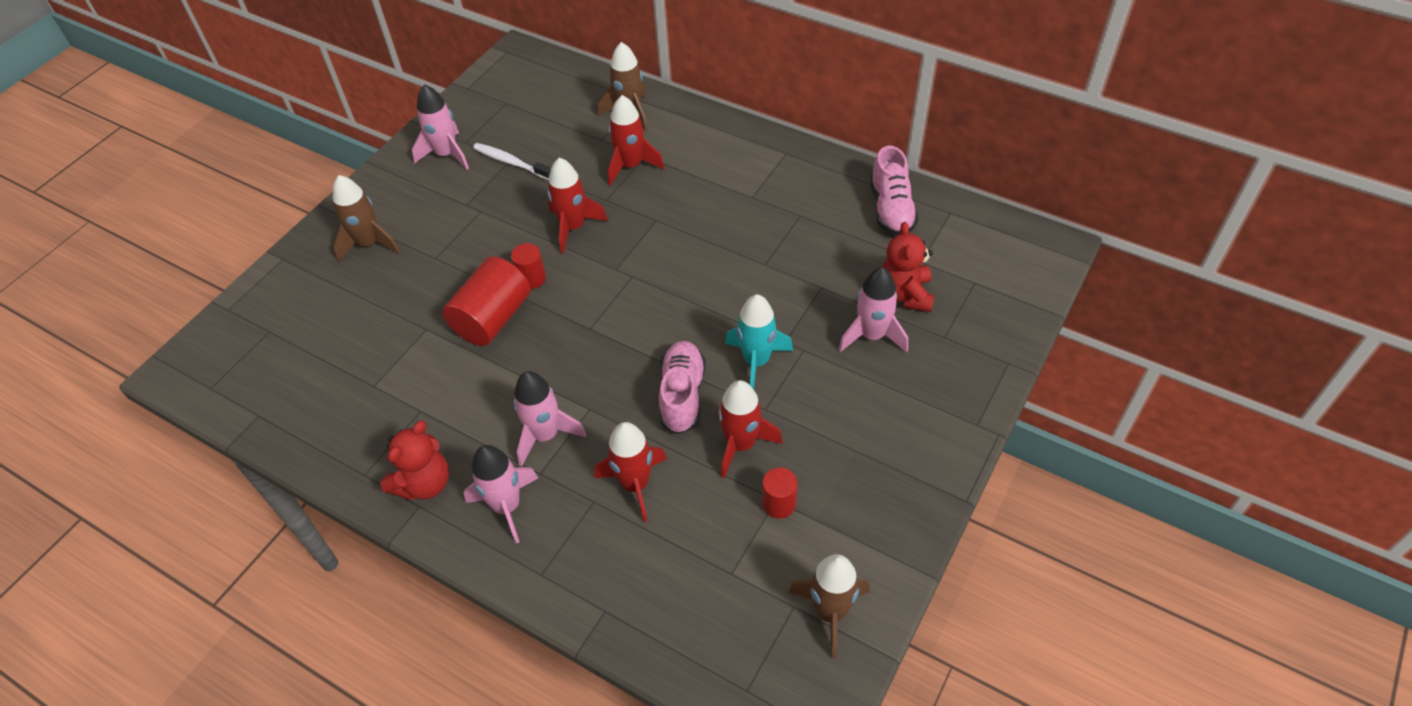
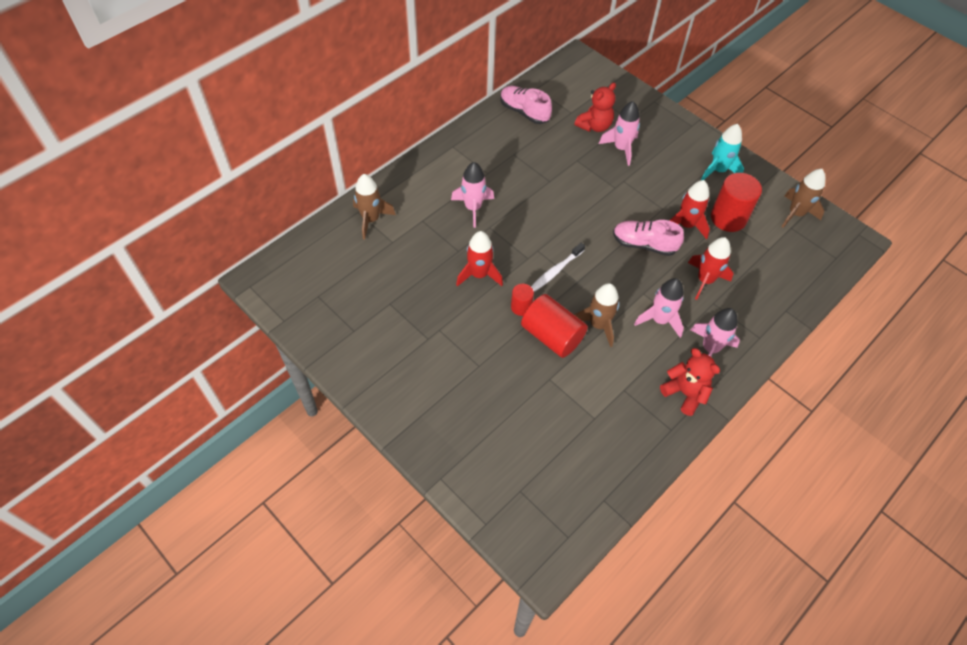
camera: 80 degrees left, 5 degrees up
(369, 244) = (447, 410): brown rocket -> brown rocket (598, 325)
(446, 154) = (363, 345): pink rocket -> pink rocket (473, 208)
(511, 162) = (393, 302): white toothbrush -> white toothbrush (556, 270)
(631, 166) = (429, 230): red rocket -> none
(756, 361) = (627, 204): turquoise rocket -> turquoise rocket (718, 170)
(779, 503) = (728, 218): red cylinder -> red cylinder, size x1.88
(891, 209) = (524, 112): pink shoe -> pink shoe turned 150 degrees counterclockwise
(905, 294) = (594, 126): red teddy bear -> red teddy bear turned 60 degrees counterclockwise

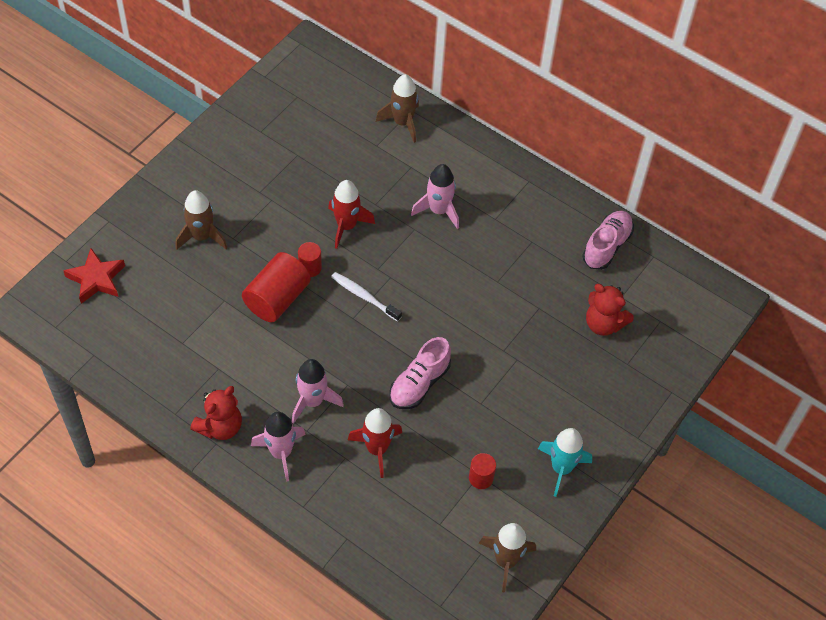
camera: 80 degrees right, 0 degrees up
(513, 493) = (96, 279): none -> red star
(598, 325) = (297, 341): brown rocket -> brown rocket (202, 237)
(621, 148) = (572, 355): pink rocket -> none
(644, 244) = (419, 383): pink shoe -> pink shoe turned 150 degrees counterclockwise
(686, 225) = (459, 429): red rocket -> none
(728, 218) = (481, 478): red cylinder -> red cylinder, size x0.53

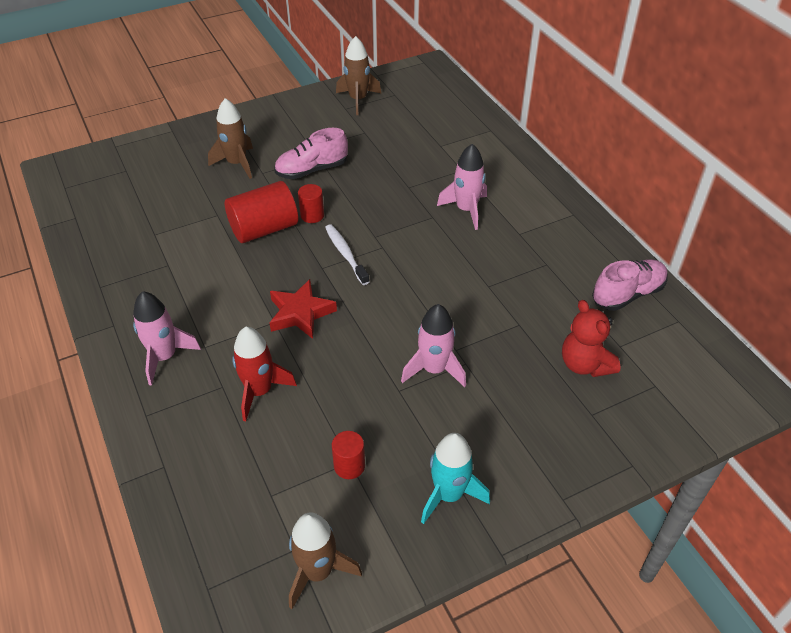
camera: 30 degrees right, 10 degrees down
(96, 279) = (126, 165): red star -> red star (300, 313)
(220, 427) = (129, 312): red teddy bear -> none
(312, 401) = (230, 323): pink rocket -> pink rocket (434, 369)
(346, 226) = (369, 195): red rocket -> none
(402, 122) = (476, 136): brown rocket -> brown rocket (358, 100)
(419, 383) = (346, 347): pink shoe -> pink shoe (312, 170)

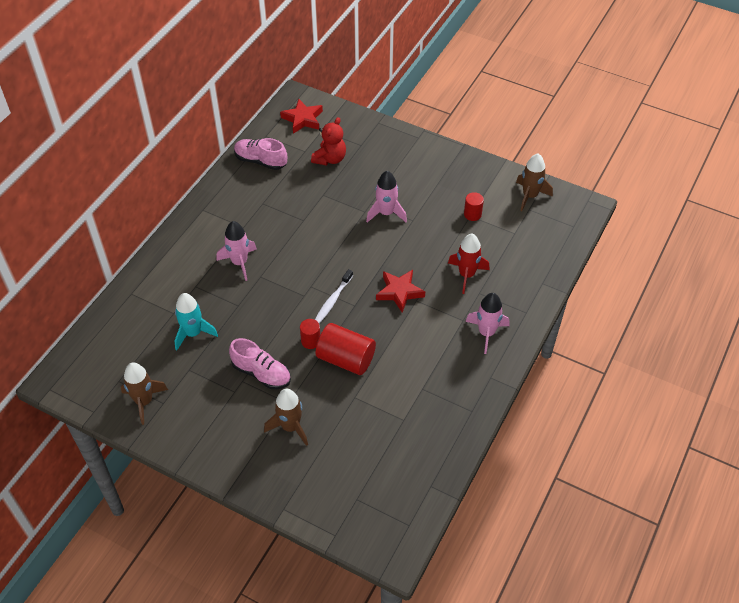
camera: 125 degrees left, 5 degrees up
(449, 494) = (452, 173): turquoise rocket -> turquoise rocket (193, 333)
(694, 376) = (303, 119): none -> red star

